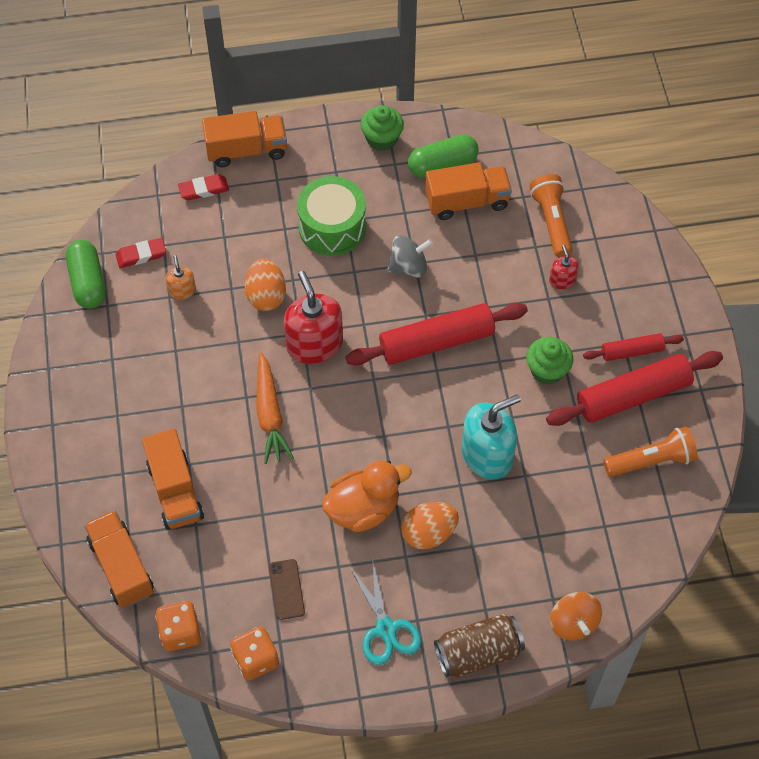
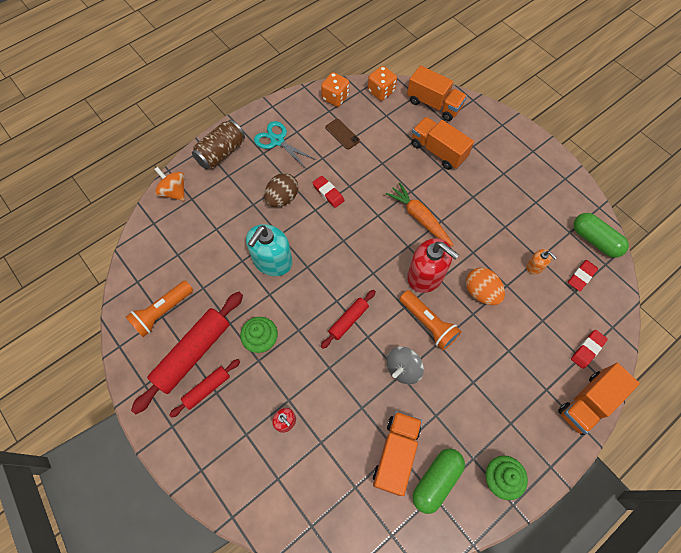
camera: 150 degrees right, 5 degrees up
(332, 227) = (478, 371): green drum -> none
(363, 508) = (328, 193): orange duck -> red eraser
(428, 533) = (282, 198): orange egg -> brown egg
(436, 342) = (348, 320): red rolling pin -> red rolling pin, size x0.54
(467, 202) = (396, 454): orange truck -> orange truck turned 150 degrees clockwise
(552, 221) = (319, 475): orange flashlight -> orange flashlight (428, 324)

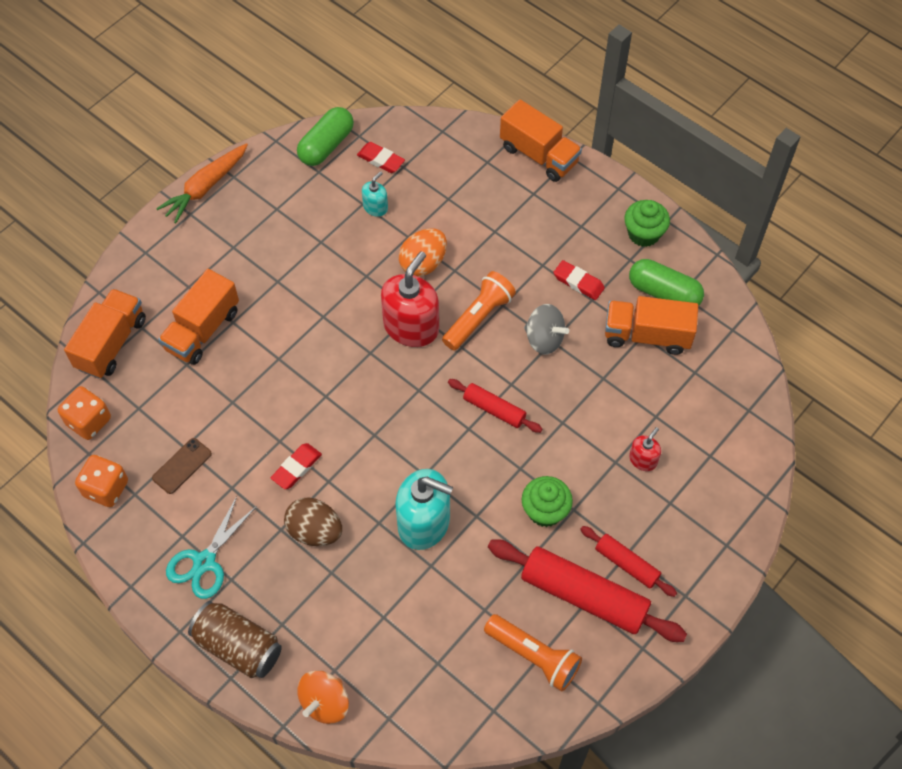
camera: 100 degrees left, 5 degrees down
(419, 217) = (322, 343): orange carrot -> orange carrot (205, 187)
(535, 266) = (375, 207): orange soap dispenser -> turquoise soap dispenser
(587, 349) = (476, 155): red eraser -> red eraser (578, 282)

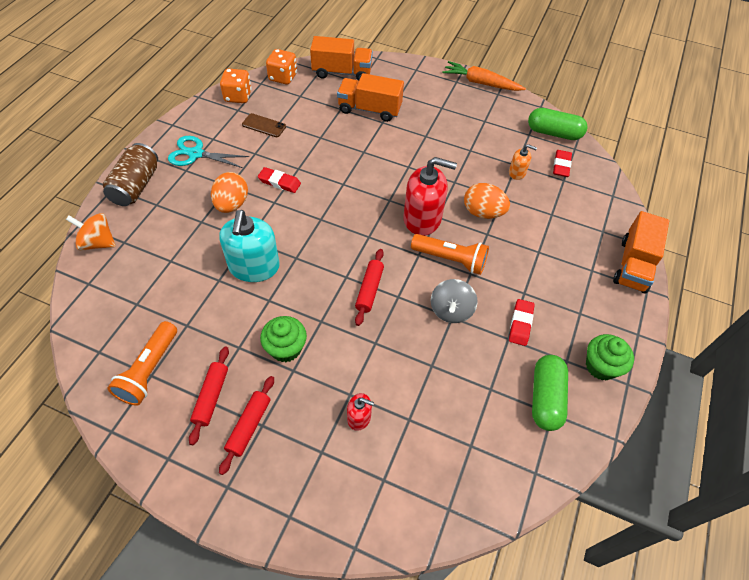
camera: 70 degrees right, 5 degrees down
(315, 531) = (232, 204): brown egg -> orange egg
(375, 207) = (517, 172): turquoise soap dispenser -> orange soap dispenser
(584, 596) = (211, 397): red rolling pin -> red rolling pin, size x0.54
(647, 335) = (492, 393): orange truck -> none

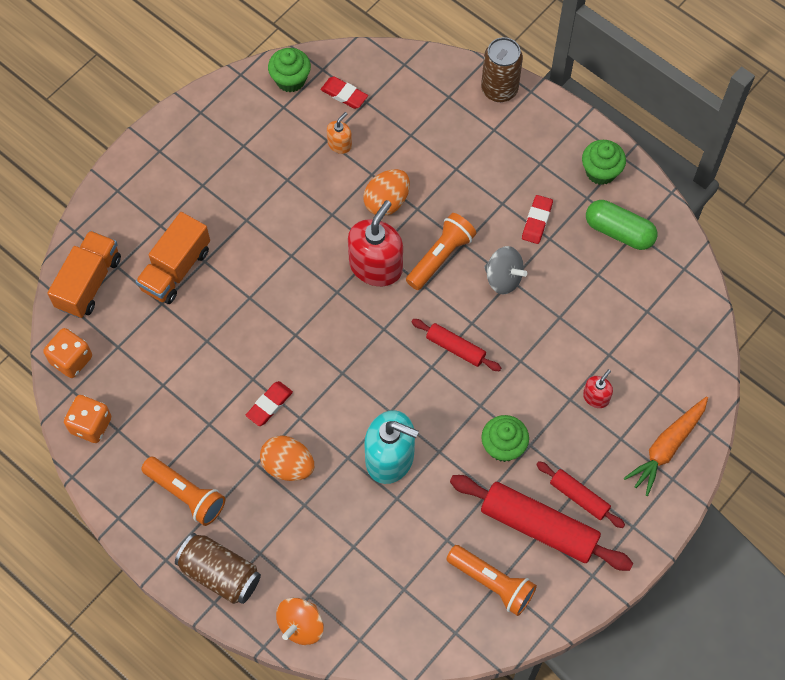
camera: 70 degrees left, 10 degrees up
(196, 154) = (186, 495): turquoise scissors -> orange flashlight
(211, 397) = (539, 527): red rolling pin -> red rolling pin, size x1.85
(264, 125) = (161, 403): brown phone -> none
(481, 83) = (173, 123): orange carrot -> orange carrot (667, 447)
(520, 324) = (537, 221): red eraser -> red eraser turned 75 degrees clockwise
(554, 133) = (290, 80): green capsule -> green cupcake
(633, 265) = (499, 89): orange truck -> brown can

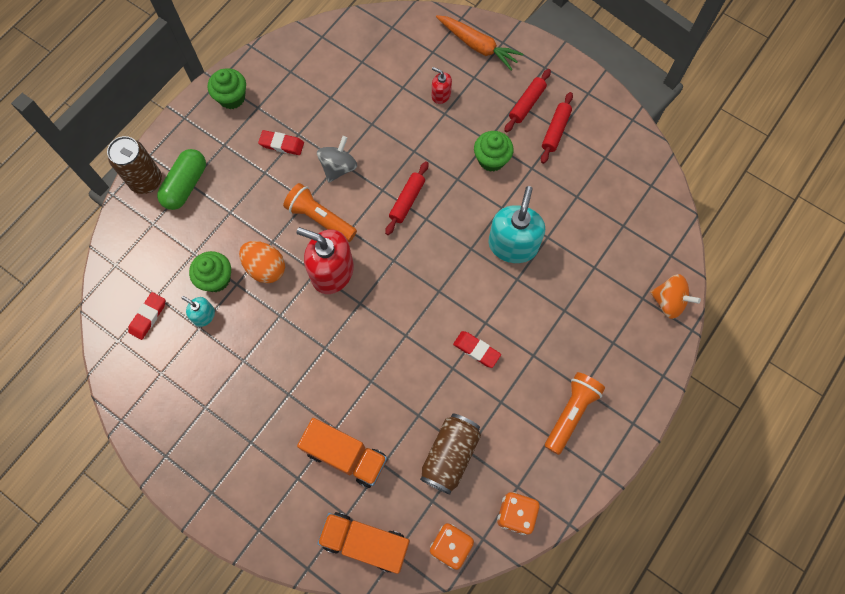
camera: 95 degrees left, 5 degrees up
(220, 574) = (637, 373): brown can -> brown can (450, 455)
(288, 465) = (531, 327): orange egg -> none
(290, 80) = (129, 369): green cupcake -> green cupcake (216, 279)
(339, 144) = (204, 315): orange soap dispenser -> turquoise soap dispenser
(492, 583) = (607, 161): orange flashlight -> none
(539, 527) = (555, 131): red rolling pin -> red rolling pin, size x0.54
(619, 231) = (289, 83): green capsule -> green capsule (185, 185)

